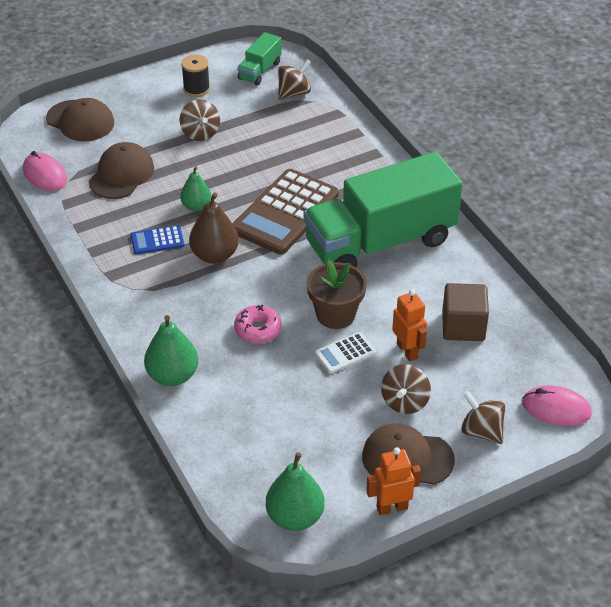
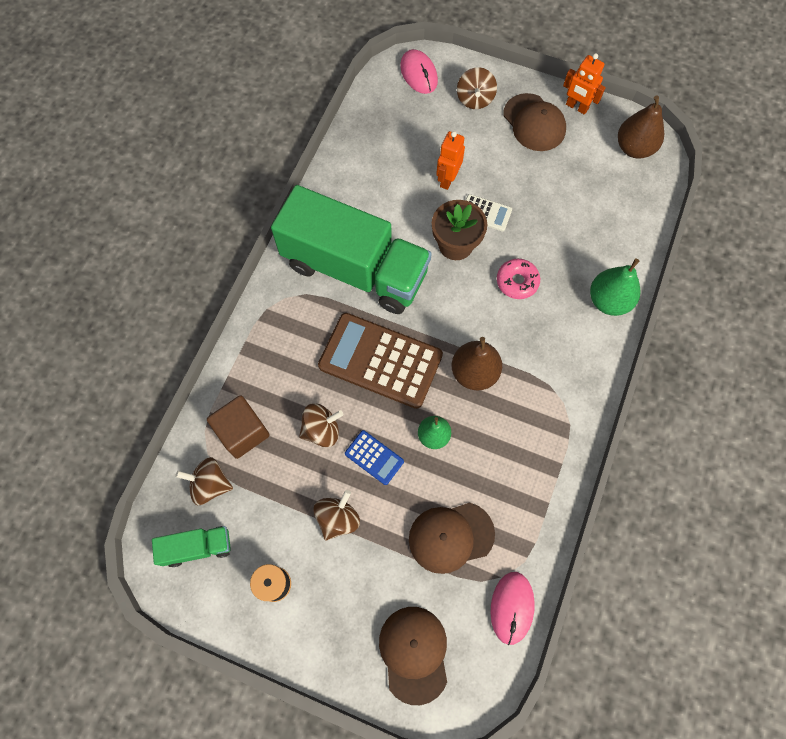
camera: 130 degrees left, 25 degrees up
(157, 240) = (498, 430): blue calculator -> blue calculator (374, 457)
(285, 212) = (380, 360): brown calculator -> brown calculator turned 150 degrees counterclockwise
(295, 517) = (634, 148): green pear -> brown pear
(405, 402) = (492, 152): brown spinning top -> brown spinning top (322, 430)
(463, 326) = (394, 163): brown cube -> brown cube (243, 432)

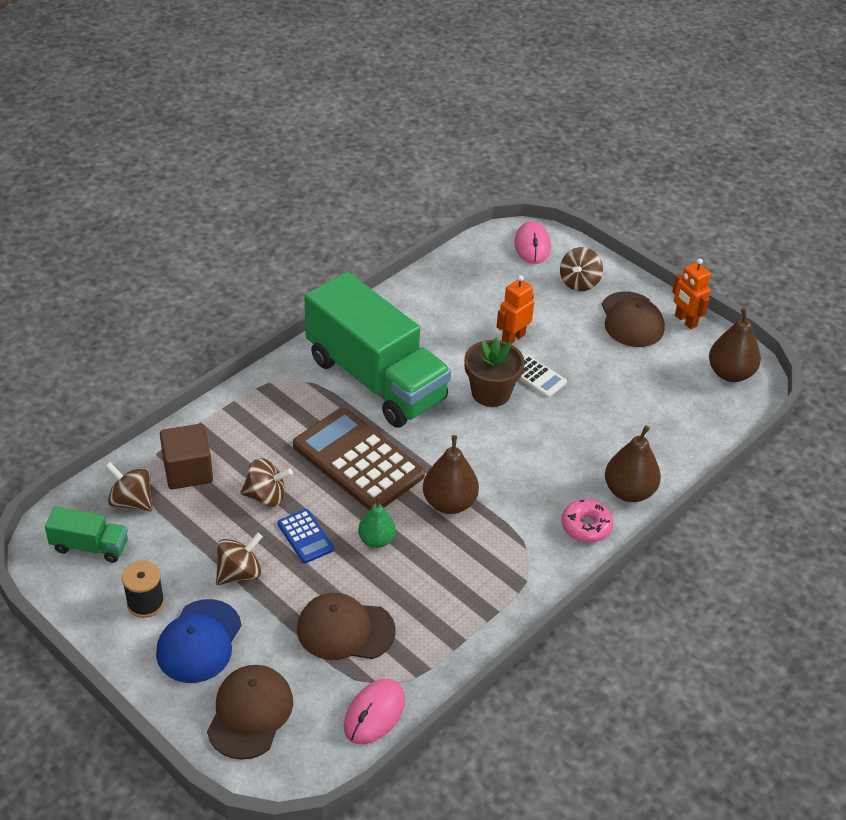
camera: 20 degrees right, 25 degrees down
(338, 602) = (199, 641): none -> blue cap
(517, 282) = (538, 443): pink donut -> pink donut (586, 526)
(608, 301) = (629, 491): green pear -> brown pear

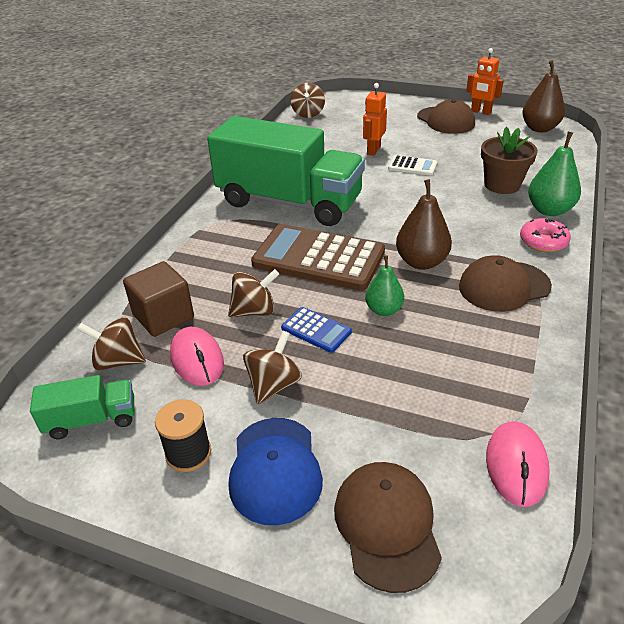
camera: 20 degrees left, 5 degrees down
(345, 630) = (418, 396): brown cap -> brown cap (503, 286)
(491, 392) = (387, 184): brown flower pot -> brown flower pot (502, 185)
(532, 245) = (340, 103): pink mouse -> pink mouse (197, 359)
(579, 283) = (391, 112): brown spinning top -> brown spinning top (308, 114)
(629, 491) = (549, 210): brown pear -> green pear

